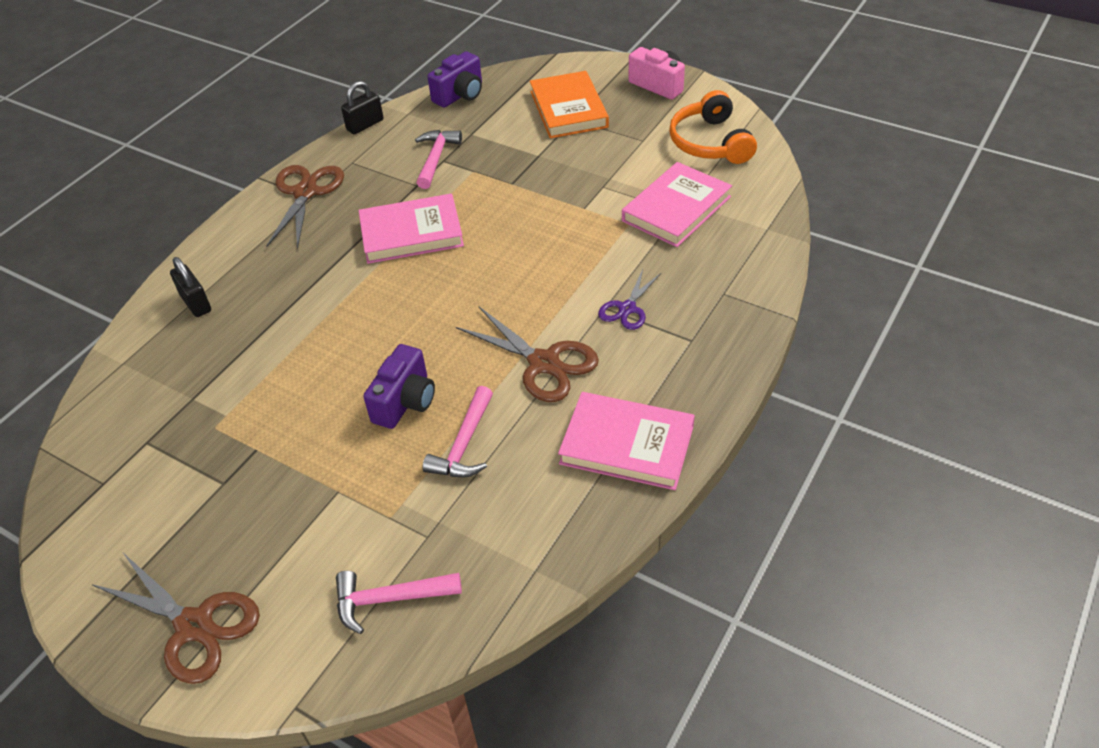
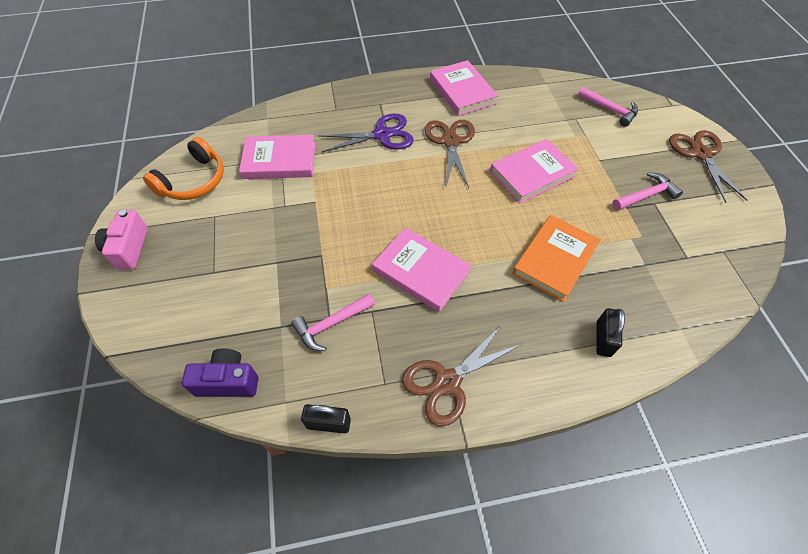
camera: 135 degrees left, 10 degrees up
(405, 402) = (532, 174): purple camera -> pink book
(464, 444) = (525, 137): pink hammer -> pink hammer (646, 195)
(568, 109) = (200, 284): orange book -> orange book (554, 260)
(627, 308) = (382, 135): purple scissors -> purple scissors, size x1.67

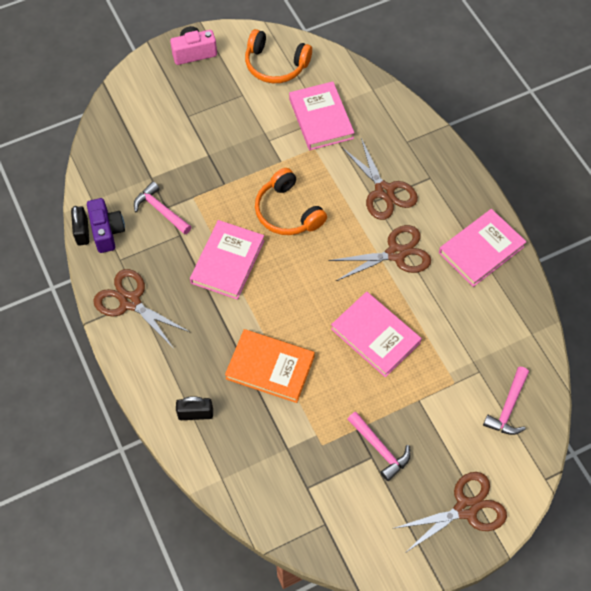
camera: 75 degrees right, 5 degrees up
(228, 381) = (100, 160): purple camera -> purple camera (107, 231)
(378, 208) = (287, 212): none -> orange headphones
(382, 135) = (384, 191): purple scissors -> brown scissors

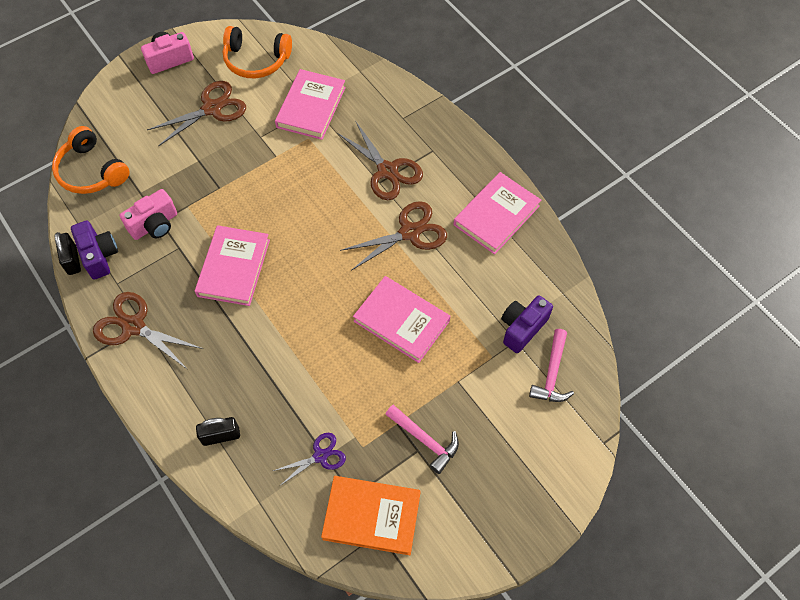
camera: 10 degrees left, 0 degrees up
(161, 210) = (155, 225): pink hammer -> pink camera
(270, 367) = (295, 372): orange book -> orange book (371, 516)
(282, 447) = (320, 456): none -> purple scissors
(287, 212) = (290, 207): orange headphones -> orange headphones (91, 171)
(321, 118) = (311, 107): pink book -> pink book turned 45 degrees clockwise
(466, 508) = (526, 489): brown scissors -> brown scissors (212, 109)
(487, 360) = (522, 328): none -> purple camera

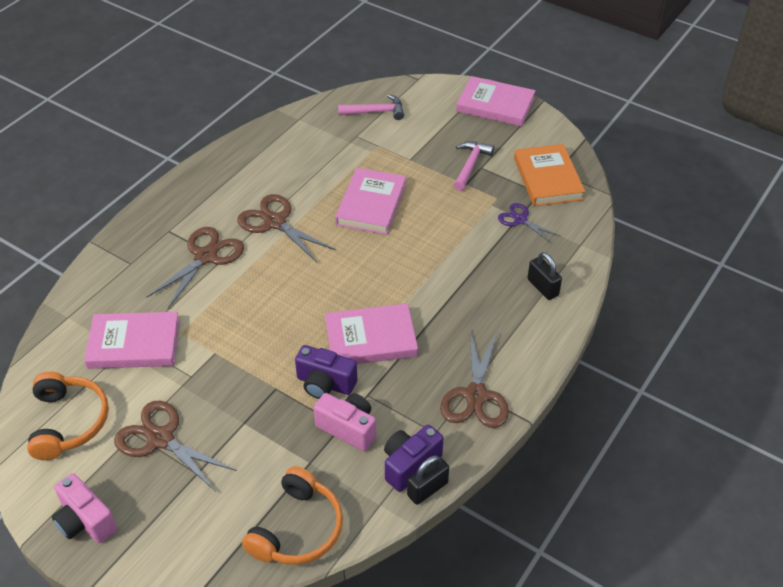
camera: 110 degrees left, 15 degrees down
(496, 215) = (233, 171): pink book -> pink book (495, 105)
(522, 328) = (343, 134): purple camera -> purple camera (325, 384)

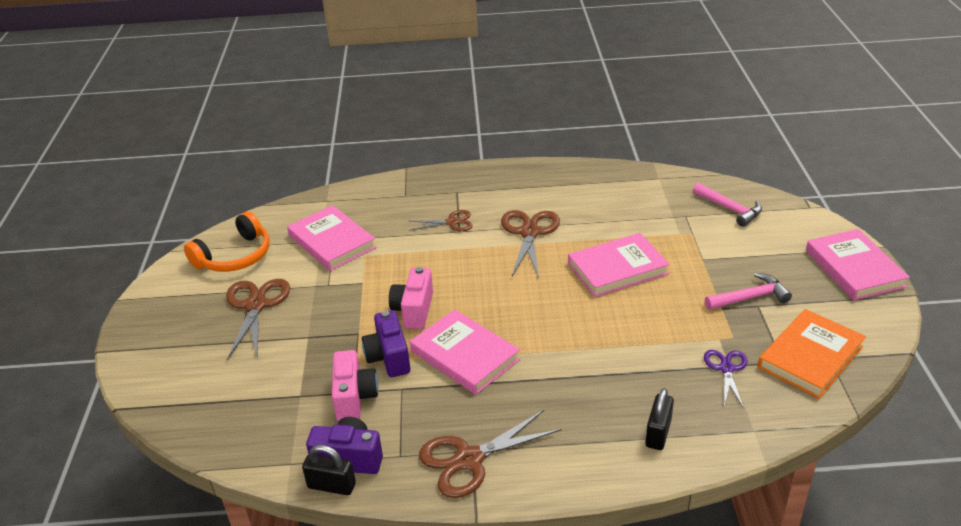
camera: 55 degrees right, 10 degrees down
(85, 521) = (155, 315): pink camera -> pink camera (414, 310)
(206, 256) = (452, 222): brown scissors -> brown scissors, size x0.60
(298, 529) = (227, 427): orange headphones -> none

